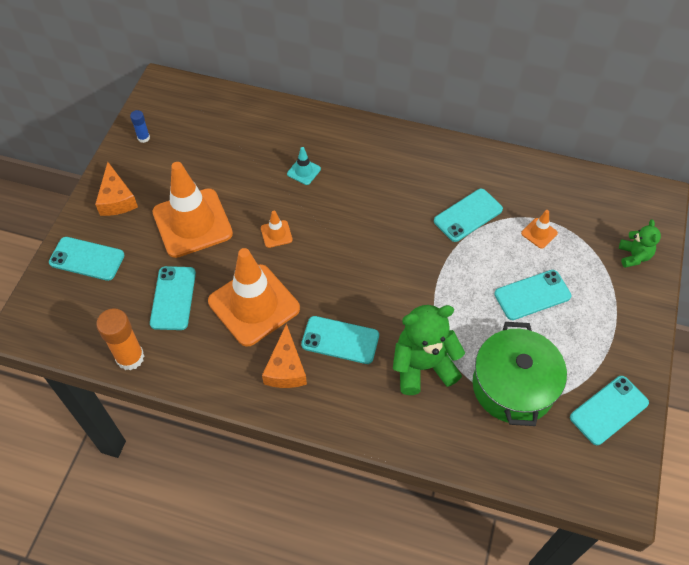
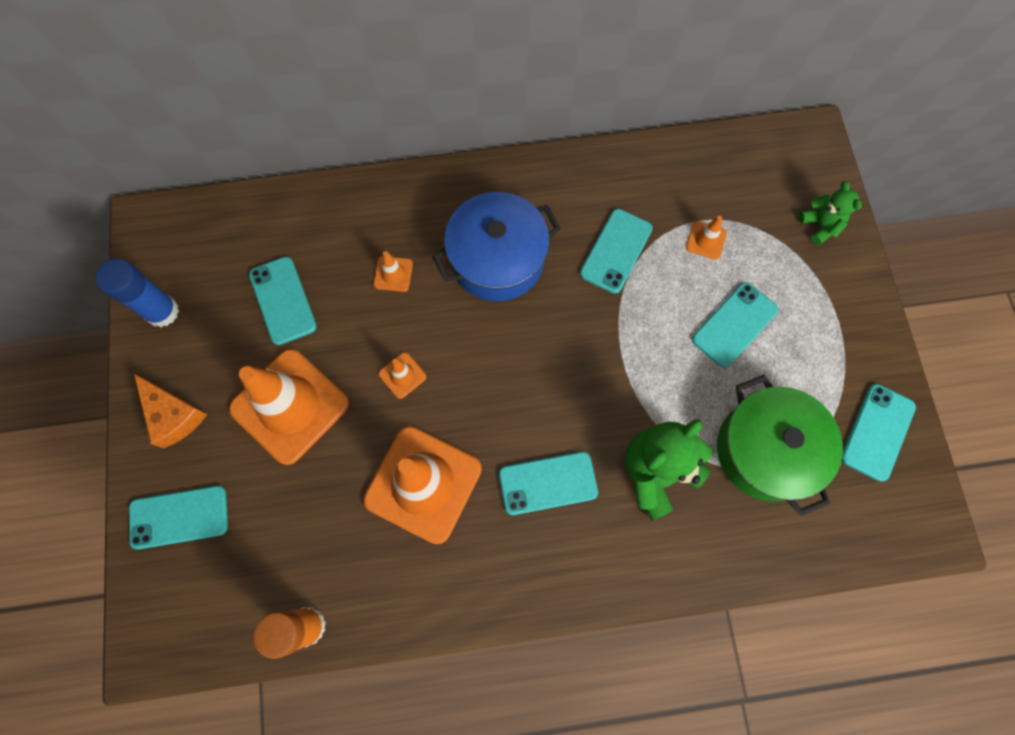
camera: 25 degrees left, 15 degrees up
(143, 138) = (162, 311): blue glue stick -> blue glue stick, size x1.92
(173, 298) = (319, 520): turquoise phone -> turquoise phone (283, 300)
(286, 368) = (502, 549): orange cheese -> none
(303, 171) = (393, 274): turquoise traffic cone -> orange traffic cone
(380, 189) = (497, 259): none -> blue pot

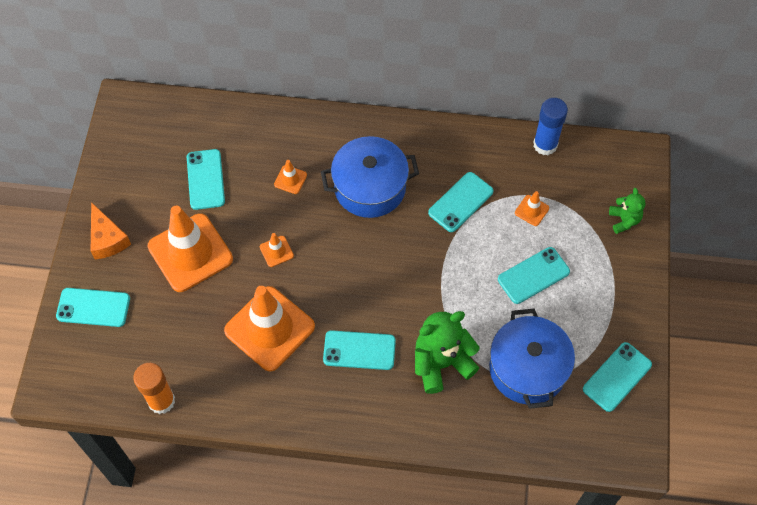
camera: 15 degrees right, 10 degrees down
(162, 311) = (118, 167): blue glue stick -> blue glue stick (545, 145)
(765, 450) = (527, 368): green pot -> blue pot

